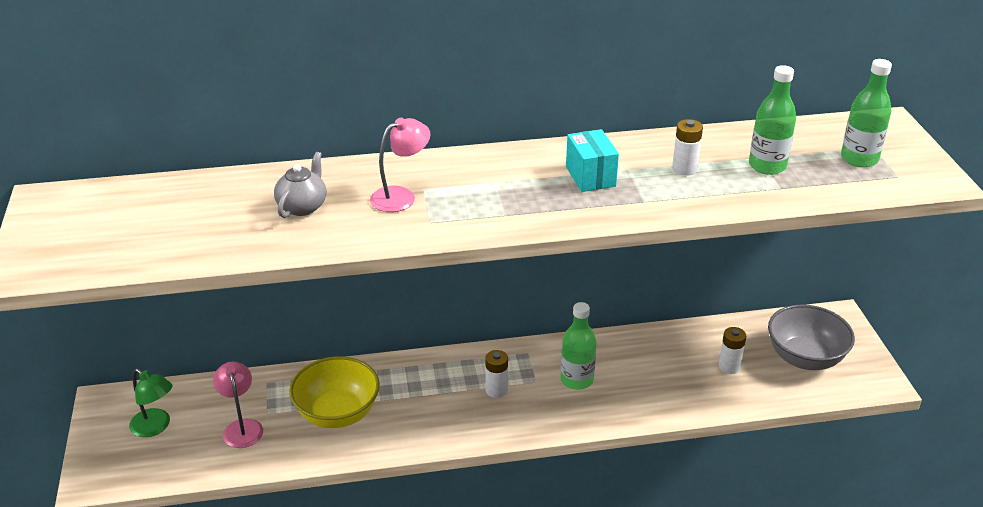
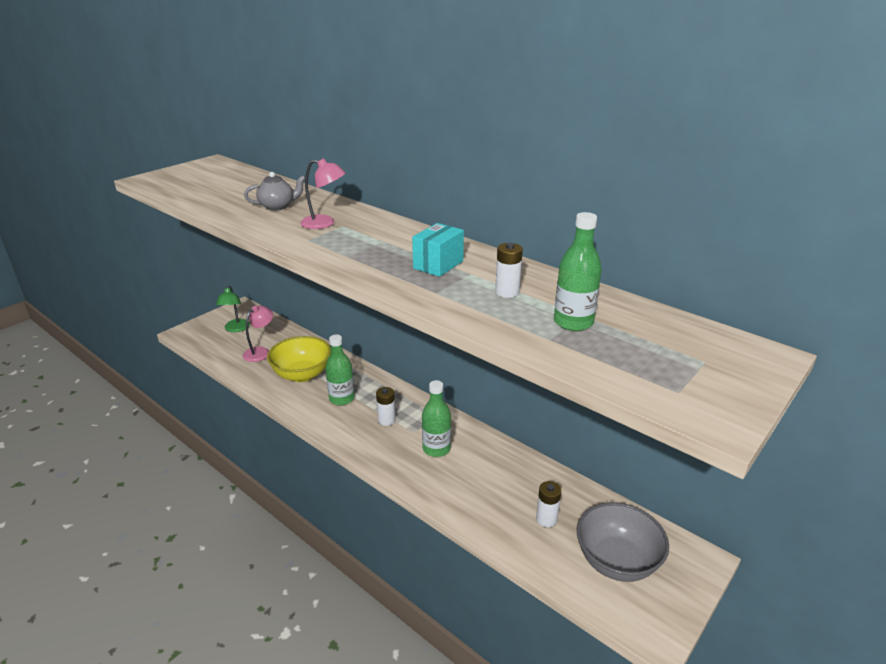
camera: 50 degrees right, 5 degrees down
(859, 159) = (669, 361): green bottle -> green bottle (342, 398)

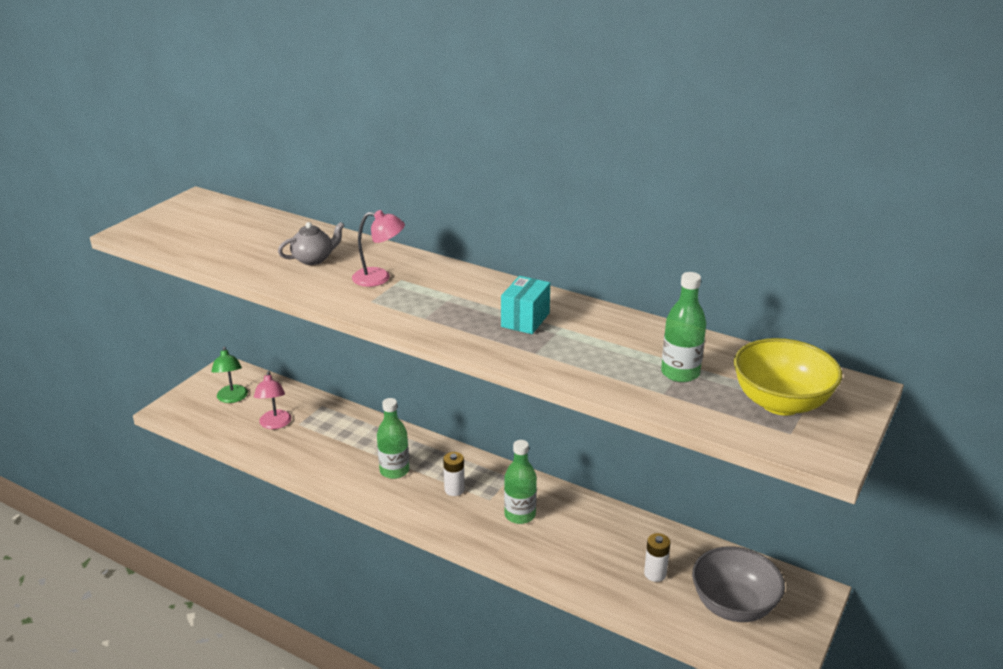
camera: 10 degrees left, 0 degrees up
(260, 351) = (275, 424): pink lamp -> pink lamp turned 150 degrees clockwise
(302, 374) = (337, 447): yellow bowl -> yellow bowl (781, 403)
(507, 292) = (606, 345): white battery -> none

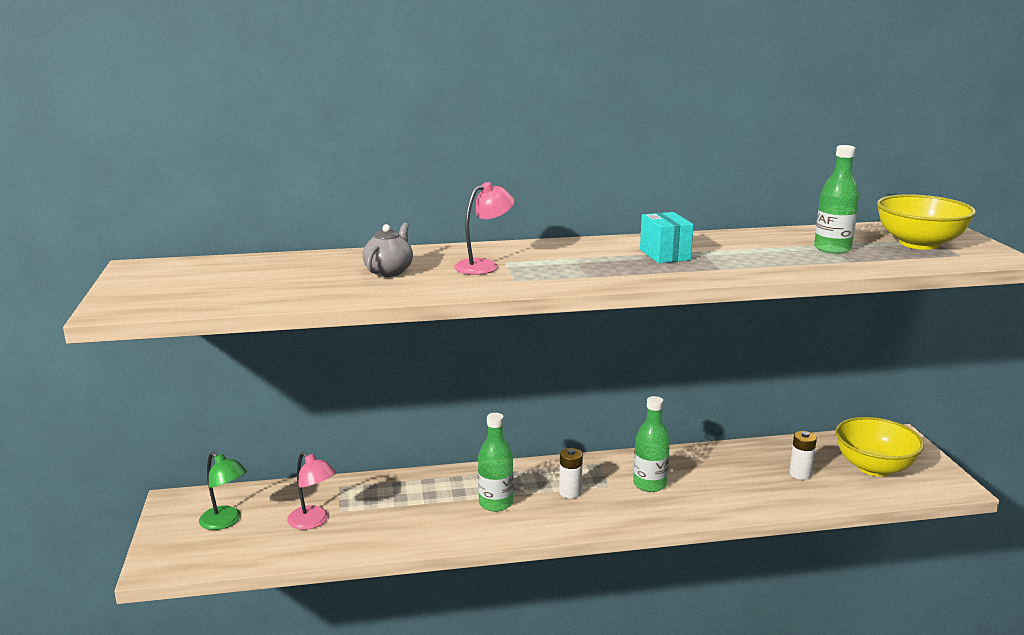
camera: 40 degrees left, 10 degrees down
(733, 605) = (874, 467): grey bowl -> yellow bowl

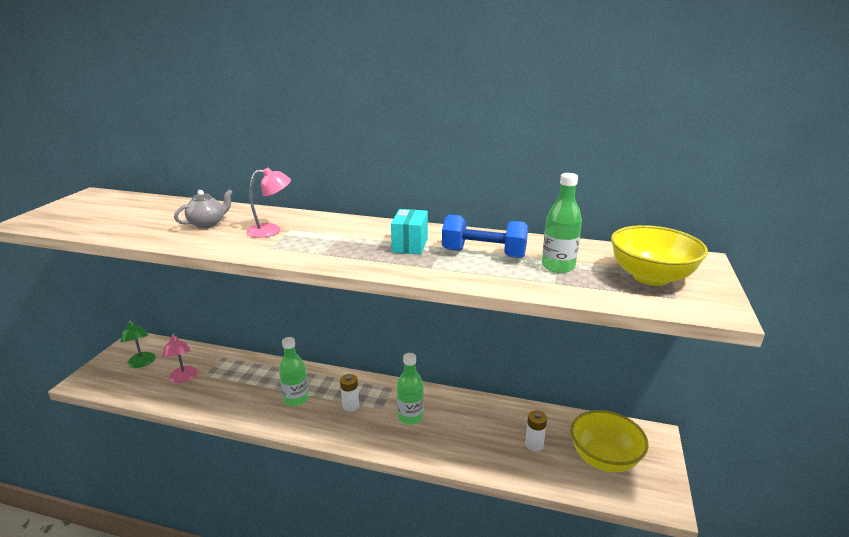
camera: 25 degrees right, 5 degrees up
(749, 250) = (483, 253): none -> blue dumbbell

